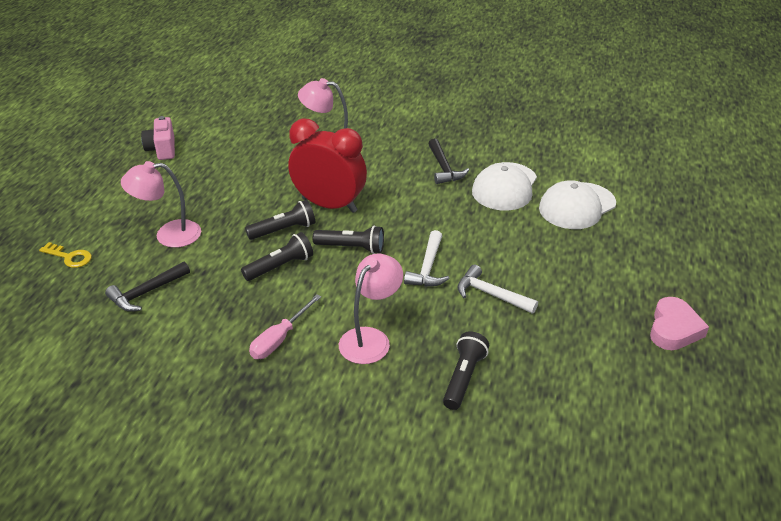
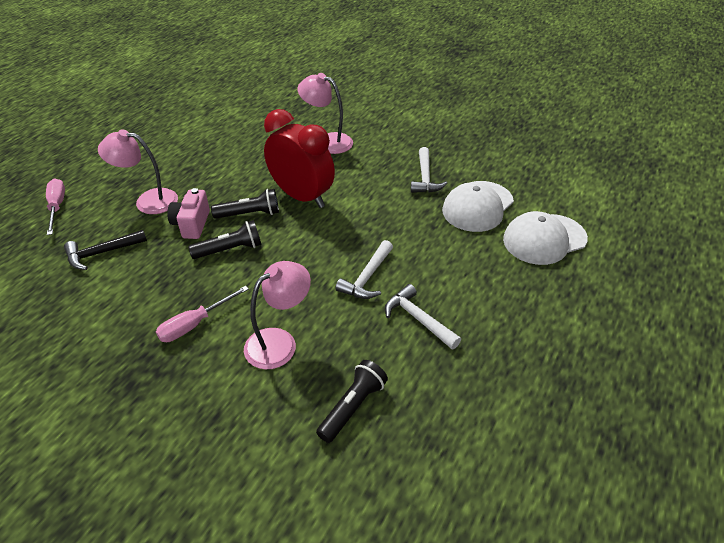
camera: 15 degrees right, 5 degrees up
(69, 257) = (57, 207): yellow key -> pink screwdriver
(162, 149) = (182, 121): pink camera -> pink camera (192, 224)
(351, 248) = (303, 243): black flashlight -> none
(444, 168) = (425, 178): black hammer -> white hammer
(674, 329) = (602, 400): pink heart -> none

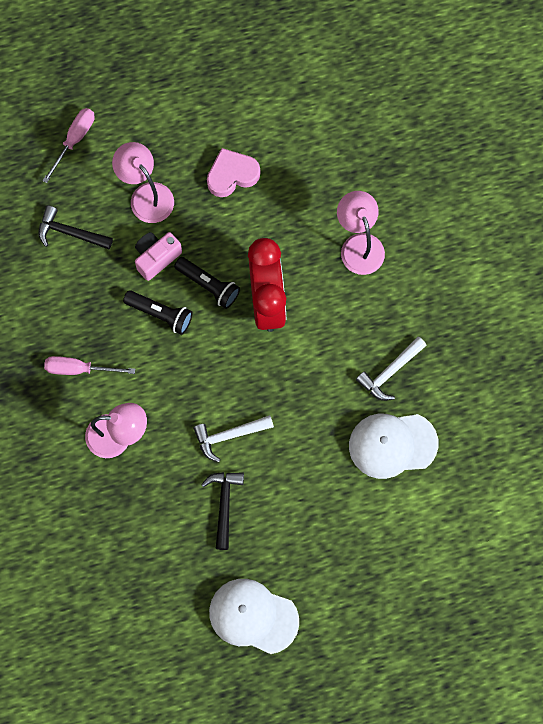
camera: 45 degrees right, 30 degrees up
(203, 159) = (232, 175): none -> pink heart
(353, 407) = (115, 528): black flashlight -> none
(418, 319) = (224, 504): white hammer -> black hammer
(544, 239) = (400, 526): white cap -> white cap (253, 616)

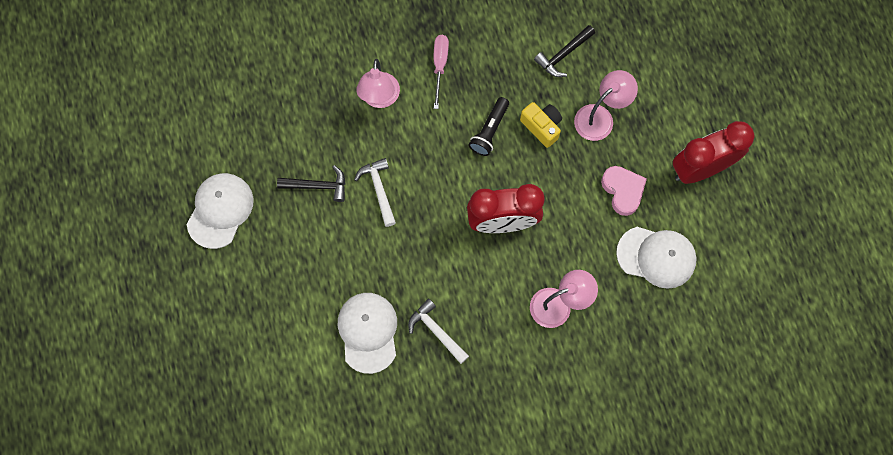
camera: 90 degrees right, 0 degrees up
(70, 232) = (563, 55): black hammer -> black hammer turned 150 degrees counterclockwise
(74, 140) = (649, 56): pink screwdriver -> none
(156, 257) = (542, 127): pink camera -> yellow camera
(207, 95) = (700, 168): none -> red clock
(208, 285) = (517, 171): black flashlight -> none
(306, 144) = (656, 257): none -> white cap

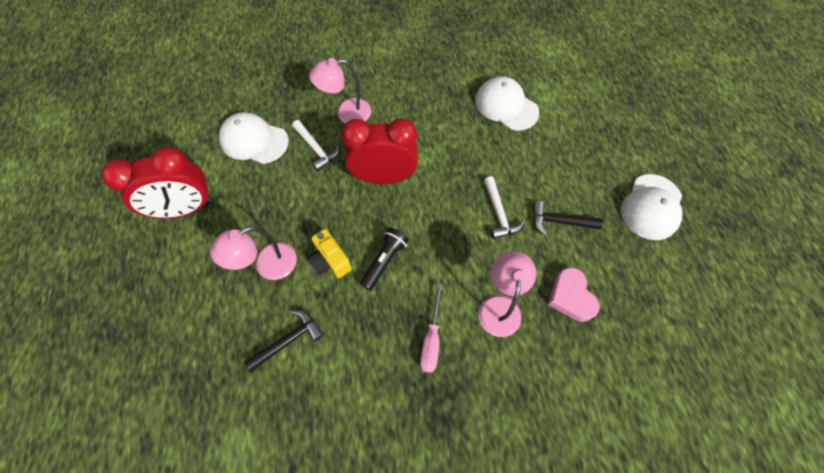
camera: 175 degrees left, 10 degrees down
(368, 332) = (506, 106): white cap -> white cap turned 135 degrees clockwise
(436, 331) = (450, 103): white hammer -> white hammer (316, 149)
(623, 191) = (266, 195): pink heart -> pink heart (570, 297)

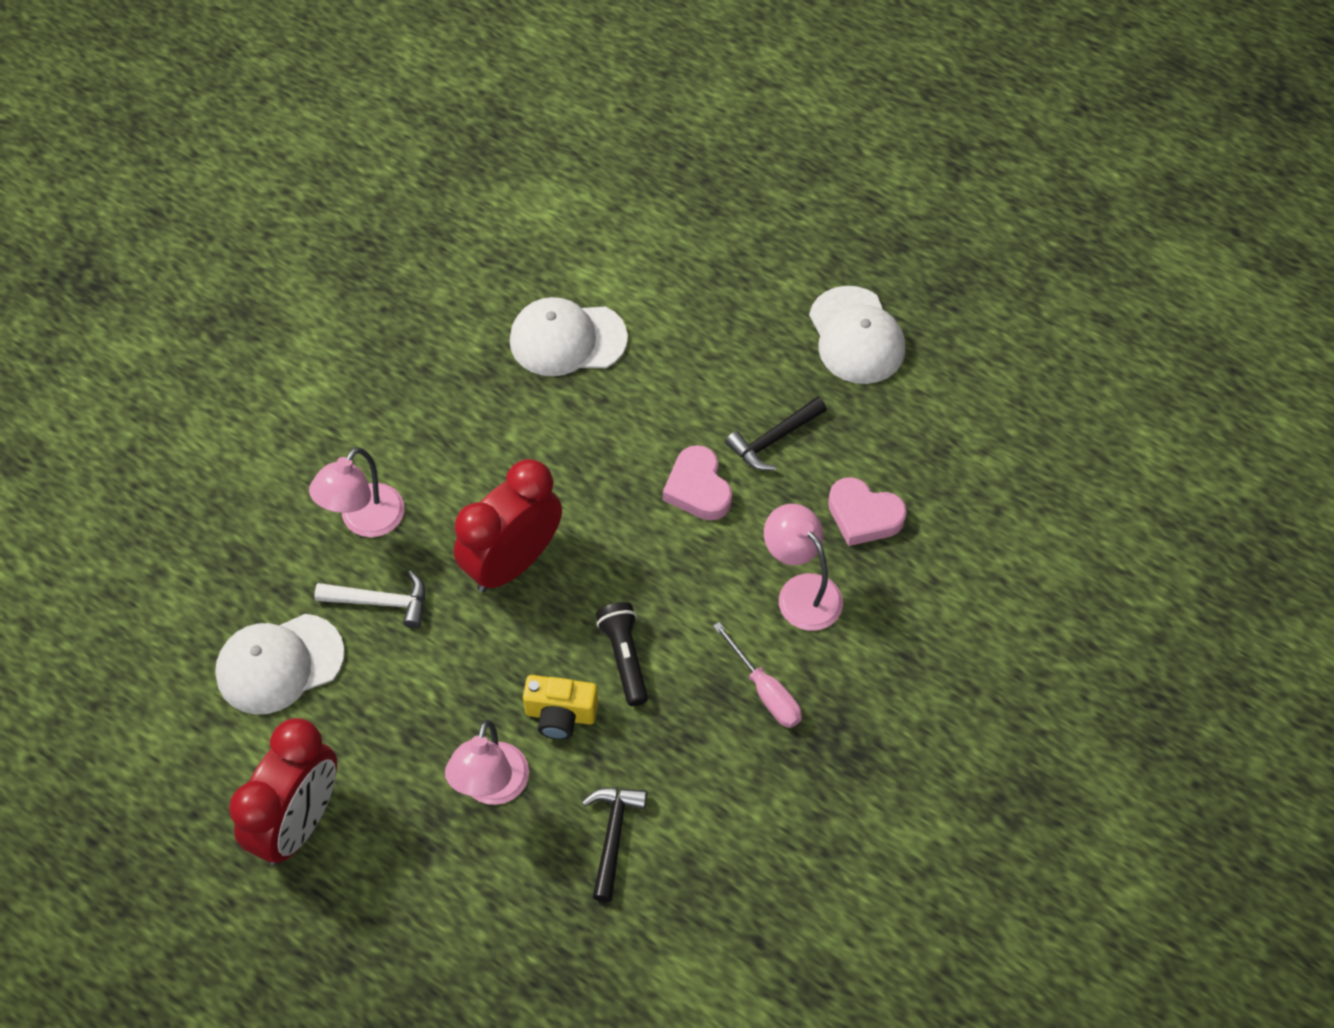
camera: 45 degrees left, 5 degrees down
(499, 214) = (698, 488): white hammer -> pink heart

